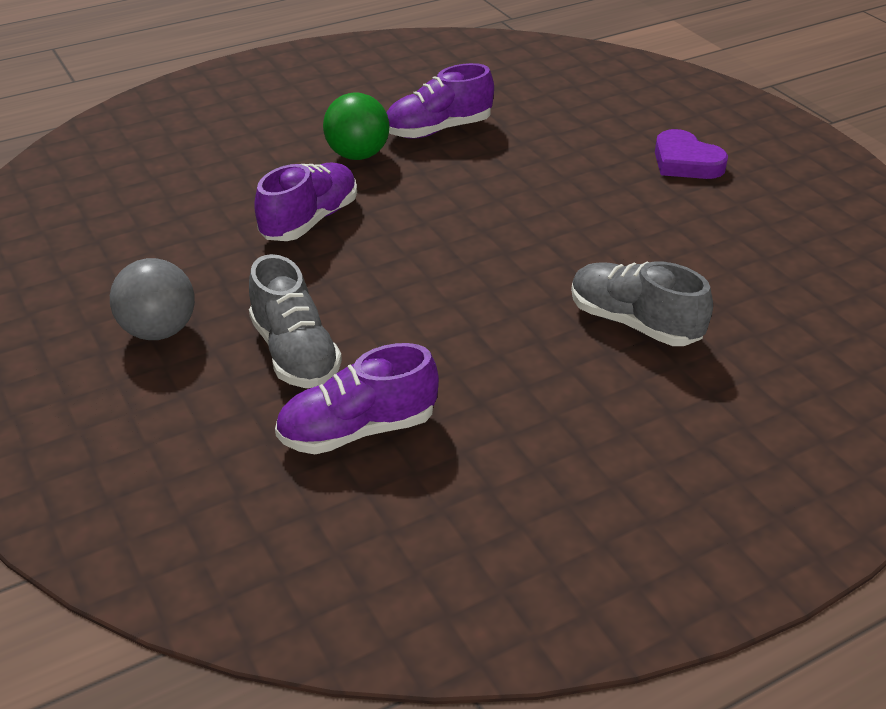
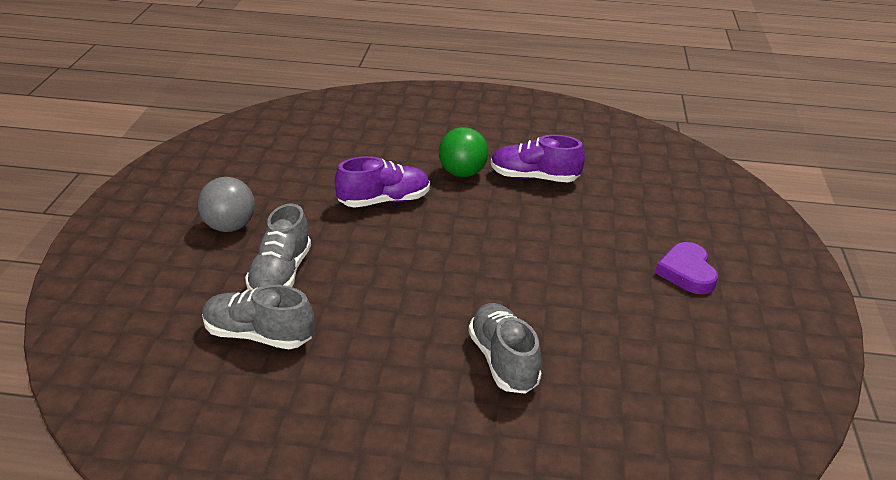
camera: 35 degrees right, 5 degrees down
(358, 430) = (258, 335): purple shoe -> grey shoe

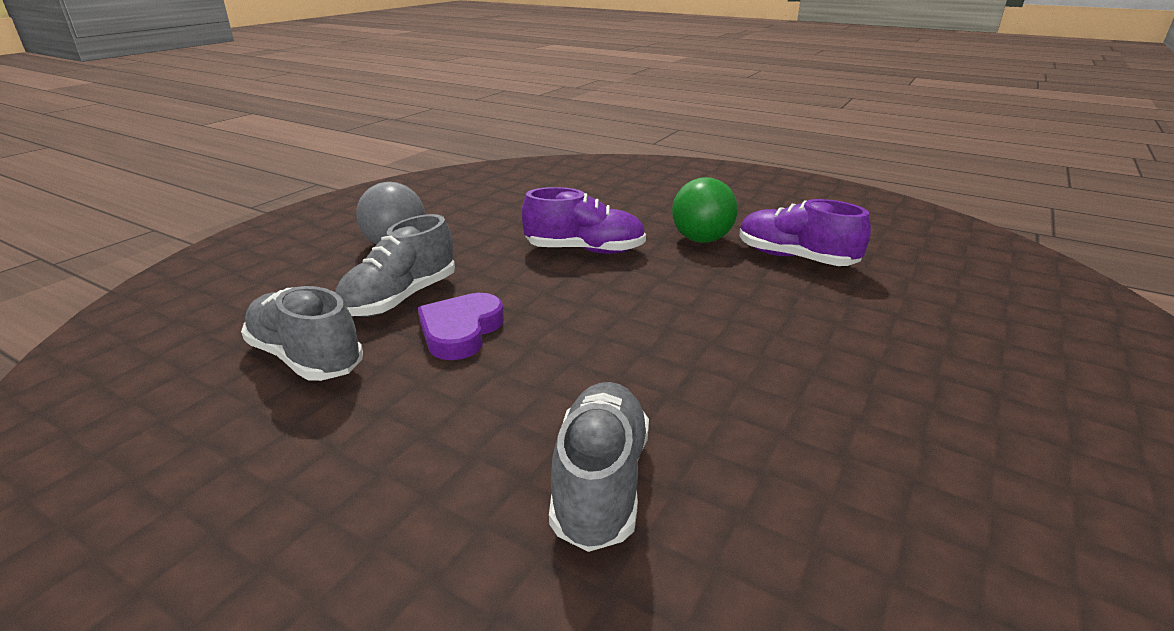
camera: 25 degrees right, 5 degrees down
(687, 272) = (1003, 422): purple heart -> purple heart (461, 331)

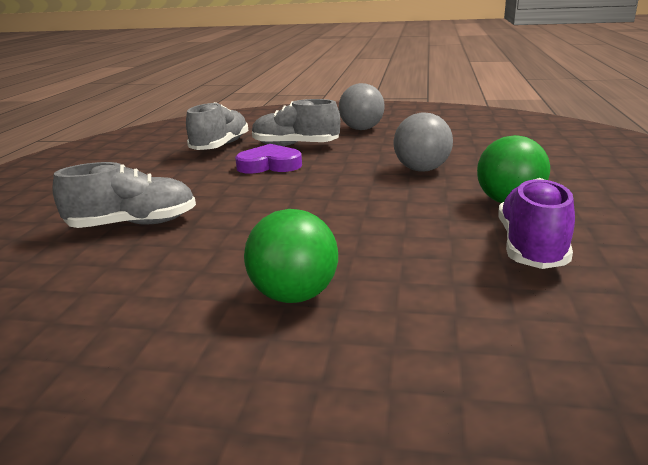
camera: 70 degrees right, 5 degrees down
(585, 250) = (421, 169): purple shoe -> grey ball
(856, 380) = (294, 295): none -> green ball

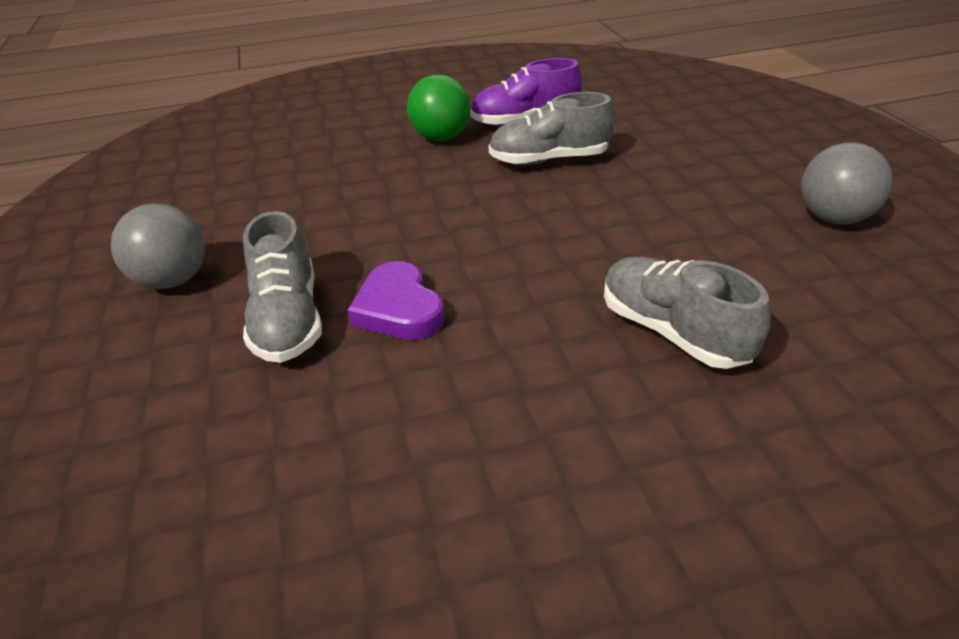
camera: 115 degrees left, 15 degrees up
(220, 146) = (308, 419): grey shoe -> grey shoe (549, 160)
(294, 295) = (682, 184): green ball -> none
(421, 169) = (369, 190): grey ball -> grey ball (833, 218)

